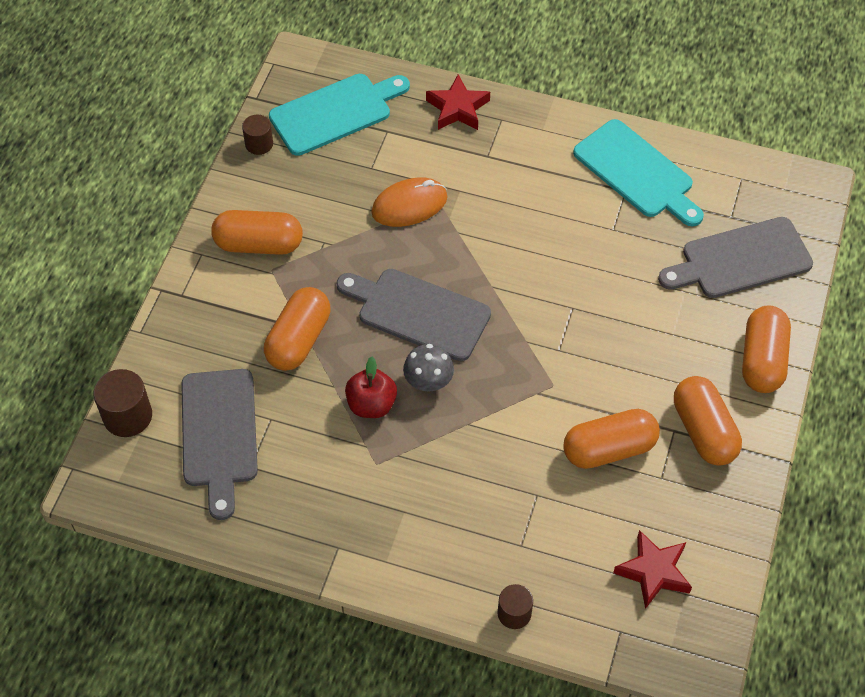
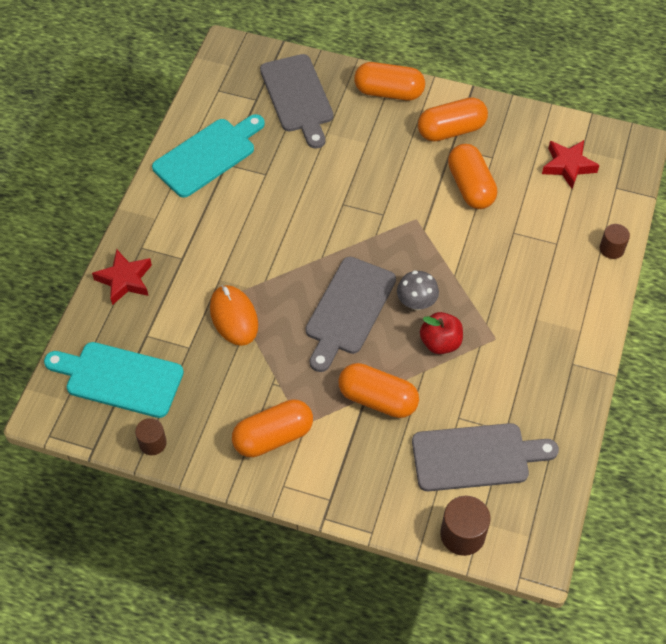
camera: 90 degrees left, 0 degrees up
(259, 244) = (273, 436): orange capsule -> orange capsule turned 60 degrees clockwise
(335, 112) = (119, 379): turquoise cutting board -> turquoise cutting board turned 45 degrees counterclockwise

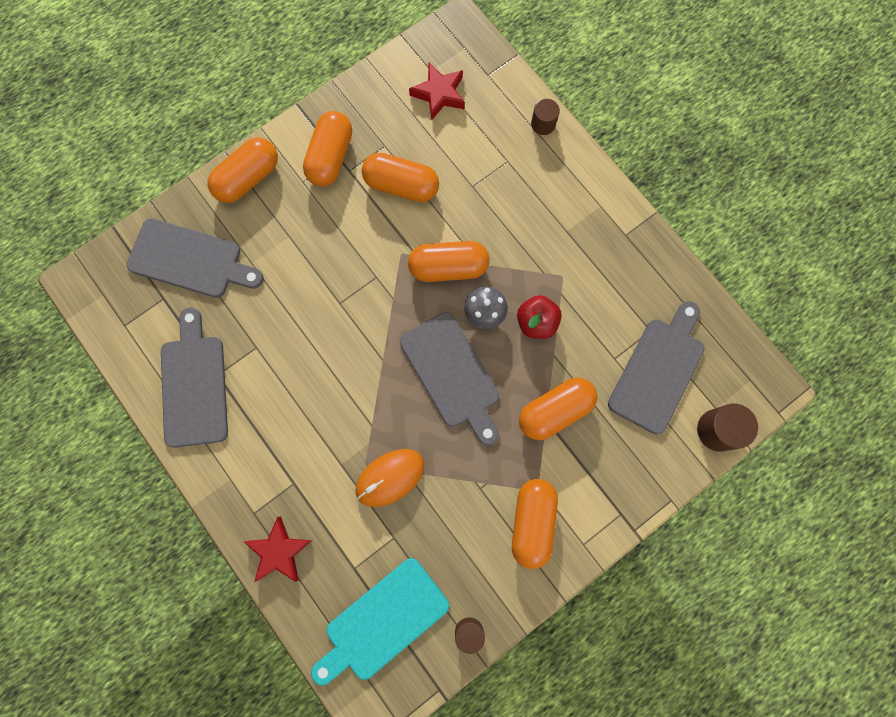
camera: 55 degrees left, 20 degrees up
(207, 155) = (194, 385): turquoise cutting board -> grey cutting board
(234, 317) = (390, 477): orange mouse -> orange mouse turned 45 degrees counterclockwise
(432, 256) = (448, 267): none -> orange capsule

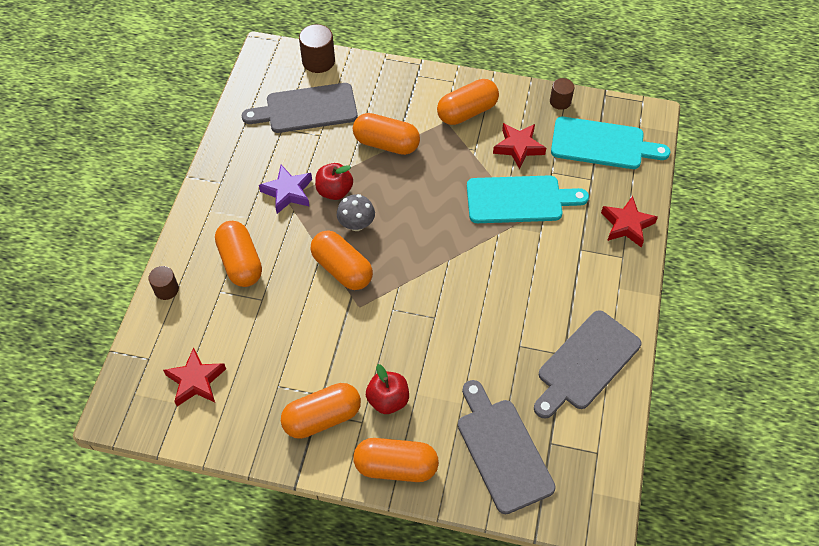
camera: 130 degrees left, 20 degrees down
(302, 212) = (388, 400): none -> red apple
(390, 477) = (519, 199): orange mouse -> turquoise cutting board
(401, 185) = (303, 347): orange capsule -> orange capsule (240, 262)
(448, 533) = (518, 147): none -> red star
(452, 374) = (417, 213): grey cutting board -> none
(568, 282) = (288, 192): none -> purple star

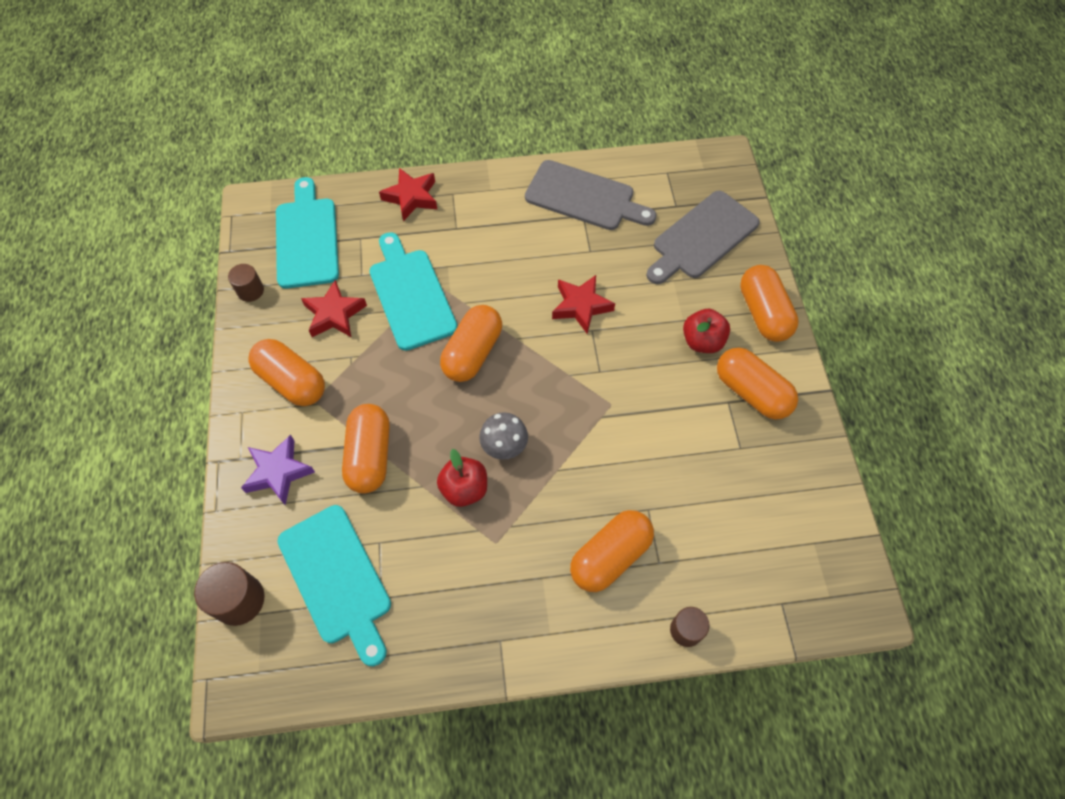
camera: 110 degrees left, 5 degrees up
(196, 381) = (779, 535): red star -> red star (581, 306)
(288, 192) = (485, 544): purple star -> purple star (278, 472)
(307, 109) = (337, 578): grey cutting board -> turquoise cutting board
(342, 269) = (571, 438): orange capsule -> orange capsule (472, 353)

